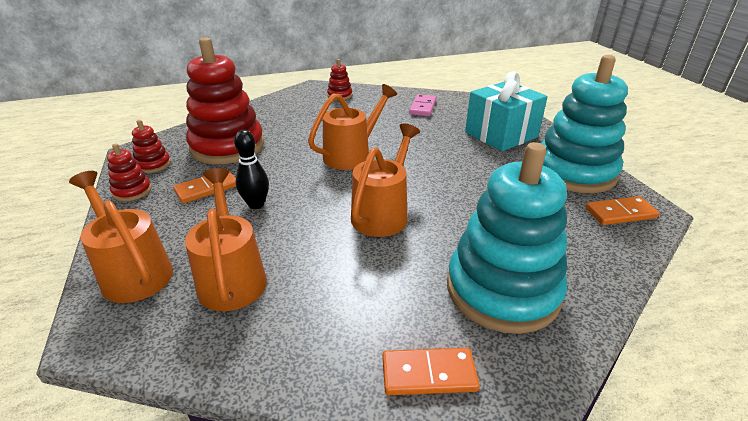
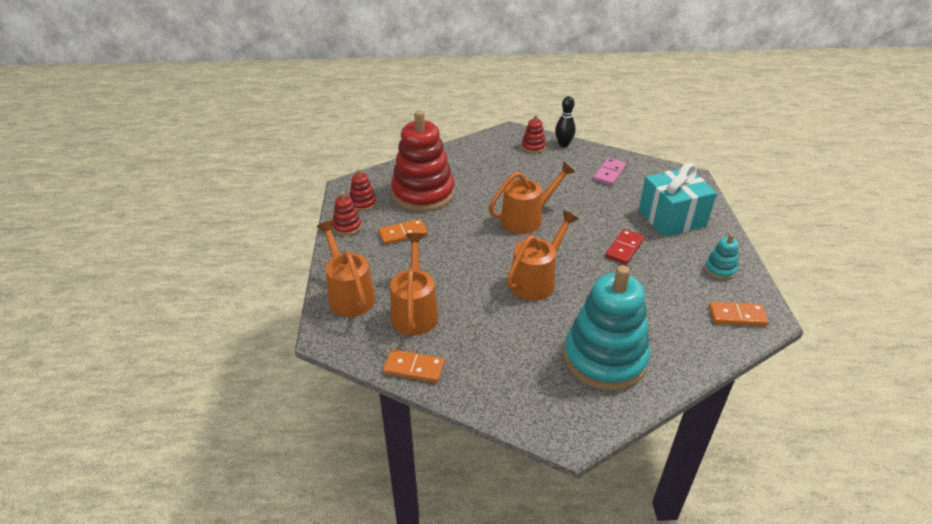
camera: 15 degrees right, 5 degrees up
(256, 204) = (439, 255): black bowling pin -> black bowling pin (563, 144)
(428, 374) = (531, 401): orange domino -> orange domino (414, 368)
(467, 167) = (624, 248): none -> red domino
(574, 172) = (720, 270): turquoise stacking toy -> turquoise stacking toy, size x0.43

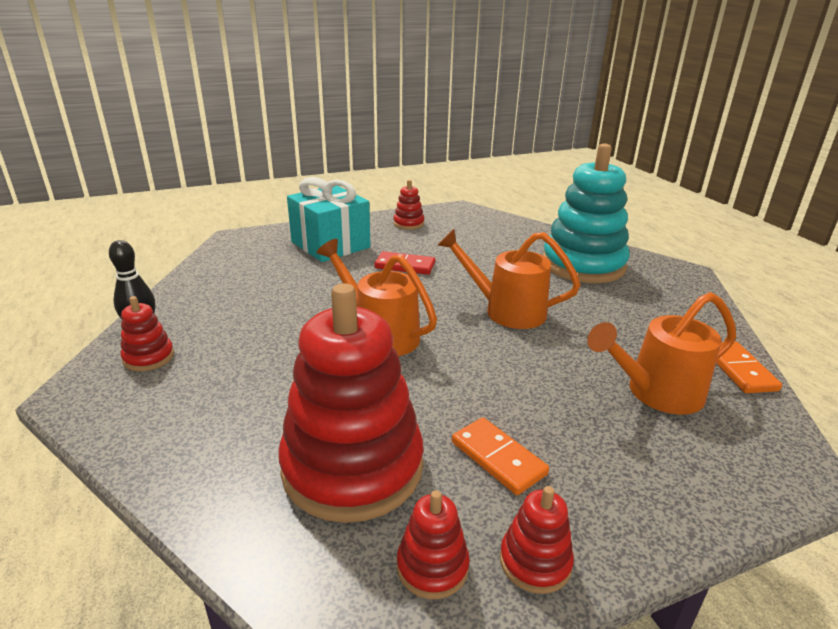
camera: 110 degrees left, 10 degrees down
(349, 294) = (702, 477): orange watering can -> none
(609, 173) = (235, 284): pink domino -> none
(720, 270) = (408, 224): turquoise stacking toy -> red stacking toy
(737, 316) = (469, 218): orange domino -> none

